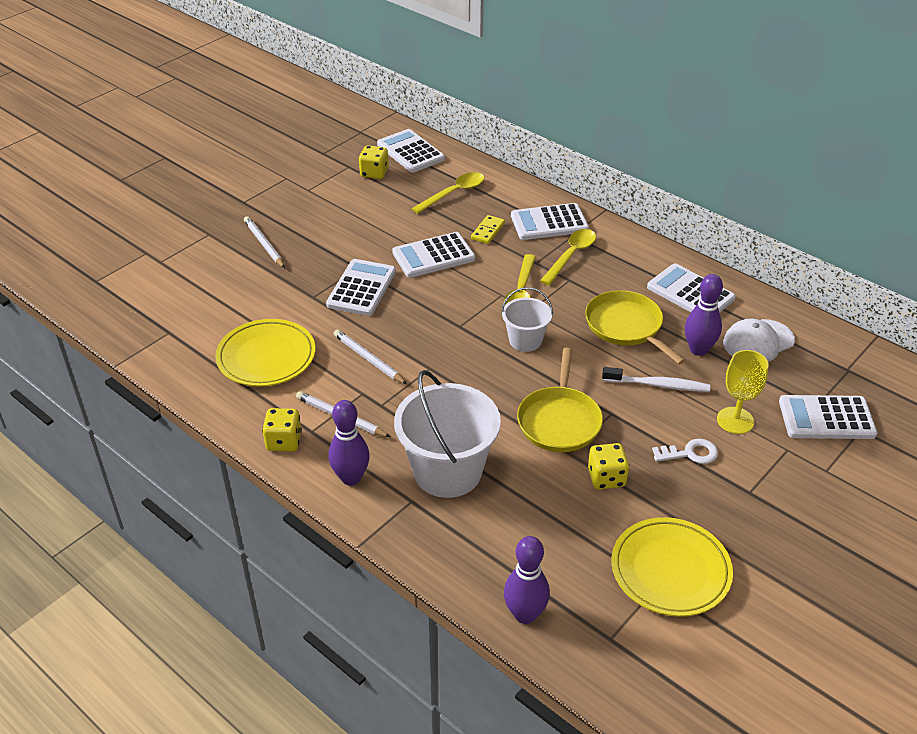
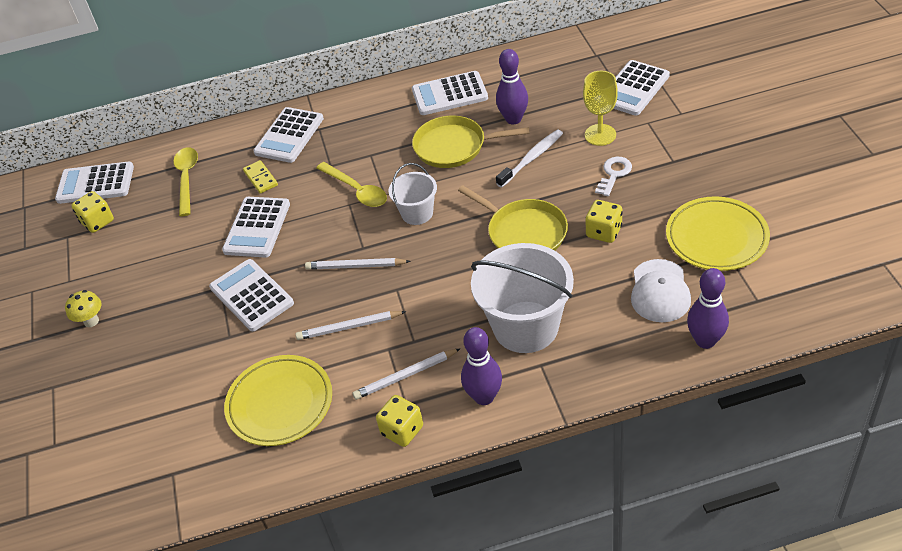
camera: 50 degrees left, 5 degrees up
(264, 244) = (115, 346): white pencil -> white pencil (355, 266)
(279, 220) = (91, 321): none -> yellow mushroom
(571, 256) = (342, 141): yellow spoon -> none
(758, 342) = (532, 84): white cap -> white cap (660, 291)

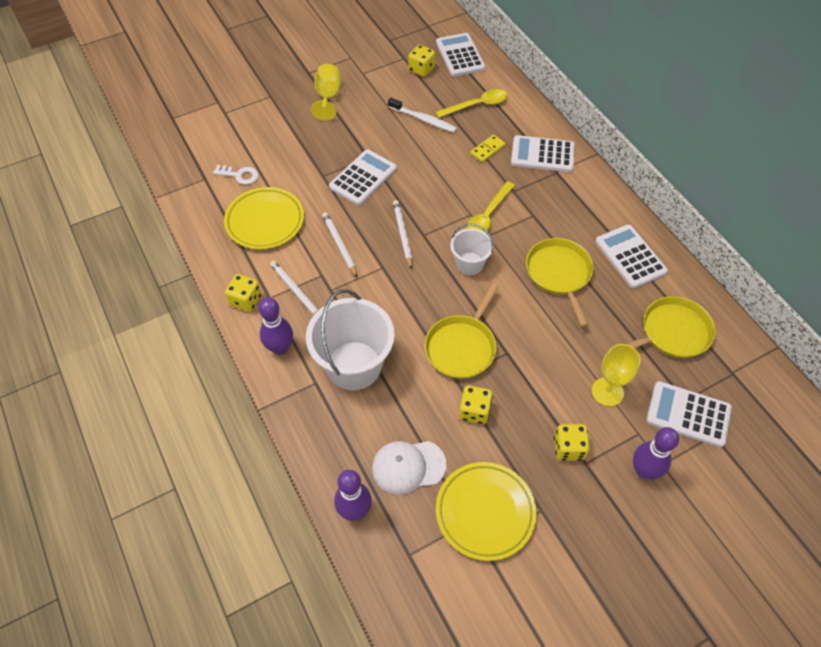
camera: 70 degrees right, 10 degrees up
(91, 321) = (328, 97): yellow mushroom -> yellow goblet
(257, 227) = (433, 162): white calculator -> none
(513, 119) = (610, 314): purple bowling pin -> purple bowling pin (644, 470)
(531, 158) = (558, 338): white toothbrush -> white toothbrush (423, 119)
(545, 83) = (671, 333): none -> yellow pan
(614, 174) = (553, 410): white key -> white key (239, 175)
(656, 170) = (568, 448): none -> yellow dice

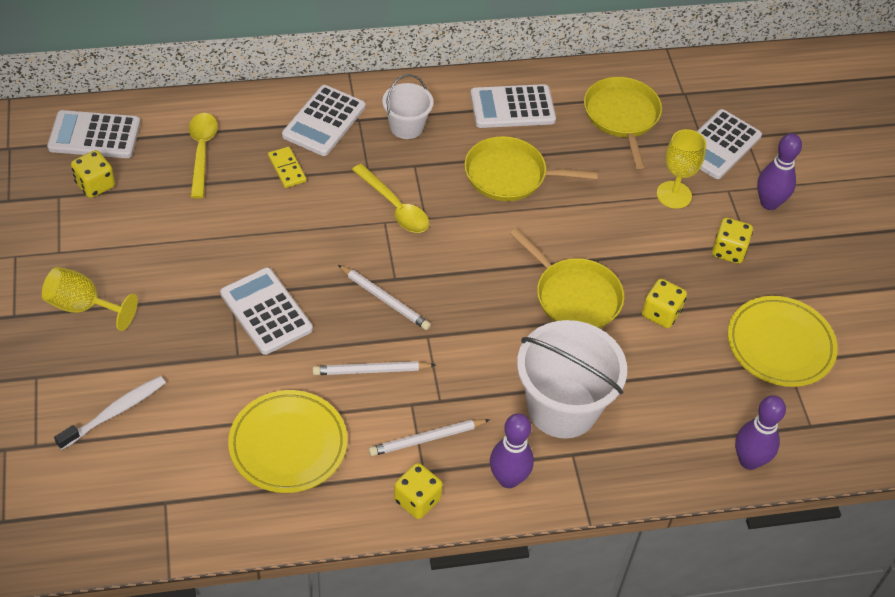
camera: 75 degrees left, 5 degrees down
(239, 175) = (182, 455): white key -> none
(402, 234) = (385, 299): white pencil -> white pencil turned 150 degrees counterclockwise
(408, 466) = (710, 395): white cap -> none
(423, 119) = (195, 214): white toothbrush -> white toothbrush (114, 412)
(469, 263) = (459, 249): white bucket -> white bucket (406, 127)

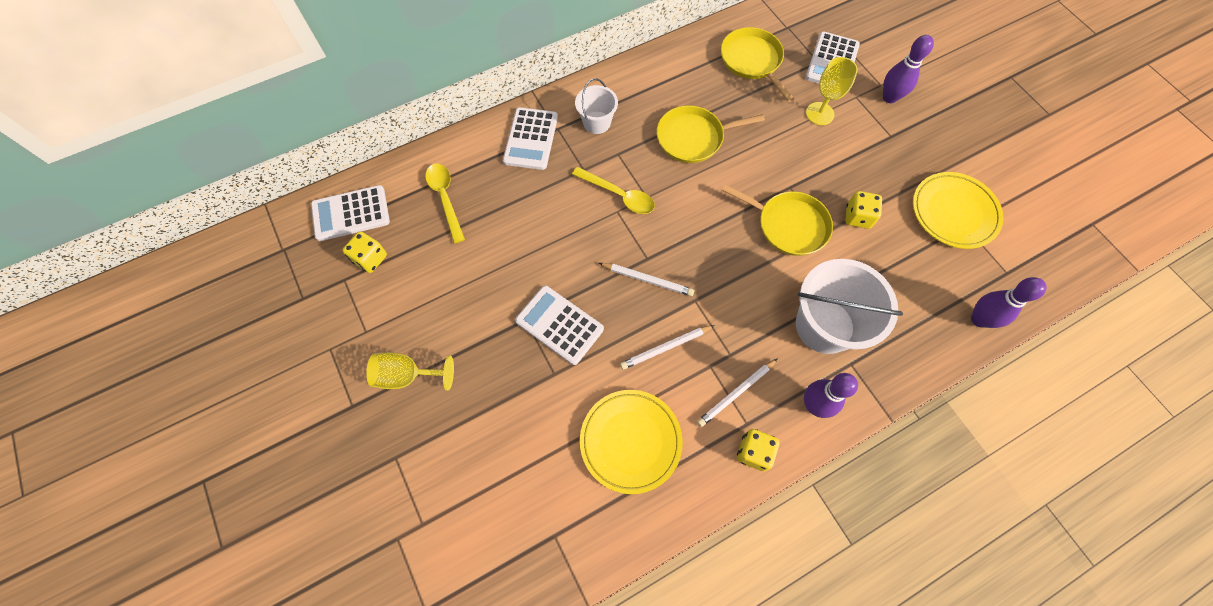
camera: 15 degrees left, 15 degrees up
(114, 412) = (476, 466): white toothbrush -> none
(287, 169) = (520, 190): yellow domino -> none
(512, 107) = (669, 80): white calculator -> none
(728, 251) = (880, 147): yellow dice -> none

